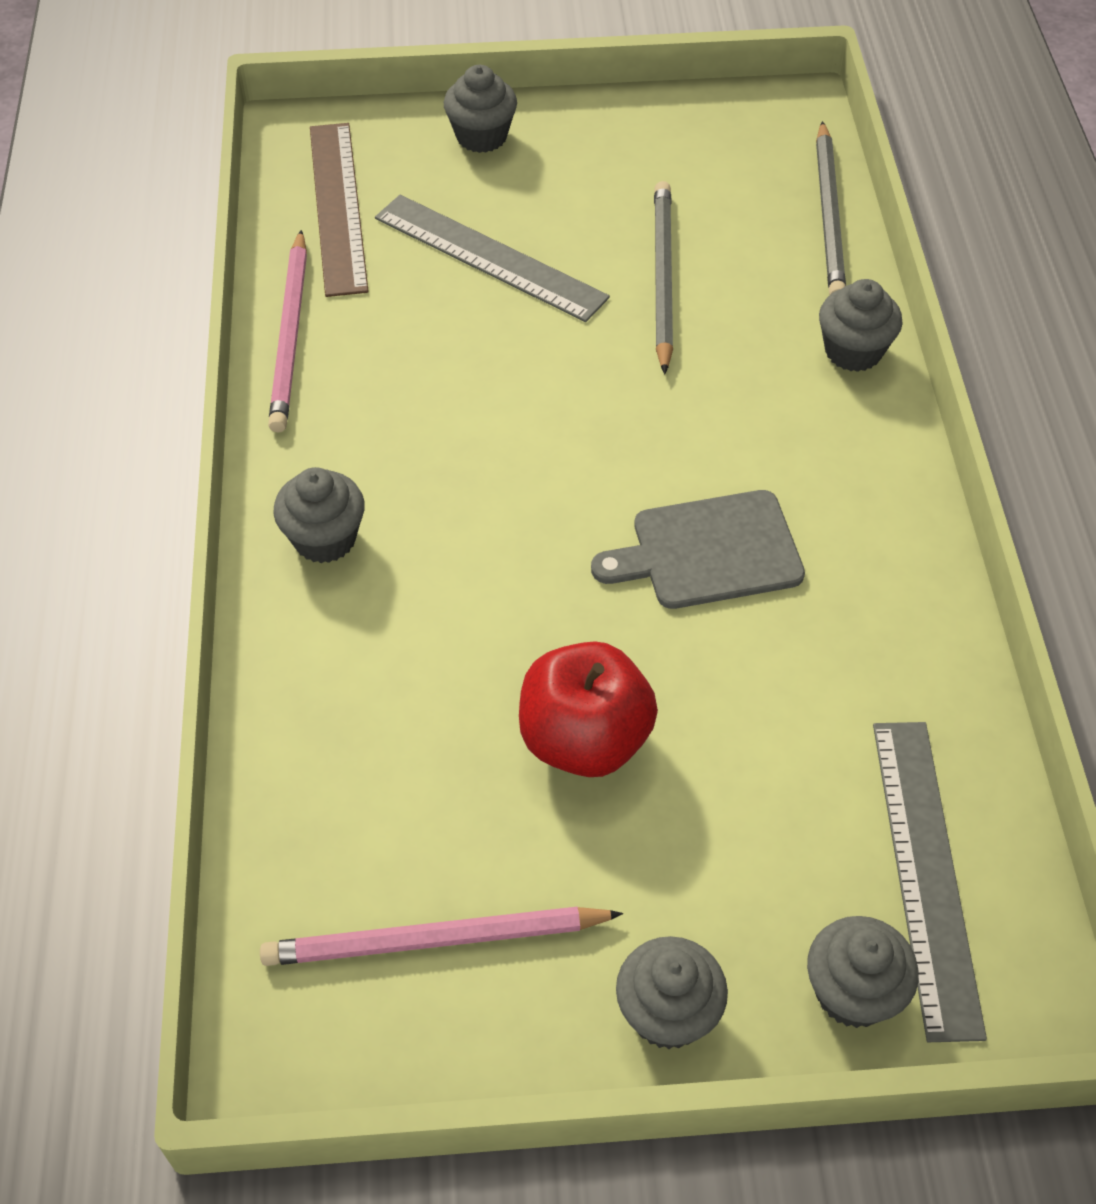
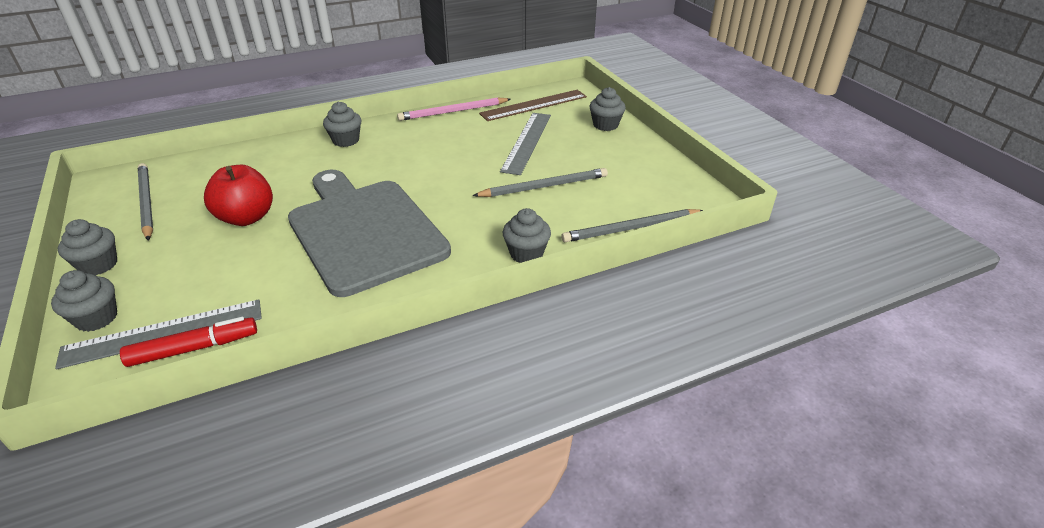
camera: 70 degrees right, 15 degrees down
(434, 940) = (146, 202): pink pencil -> grey pencil
(709, 552) = (364, 231): grey cutting board -> grey cutting board, size x1.96
(978, 823) = (194, 348): none -> red marker

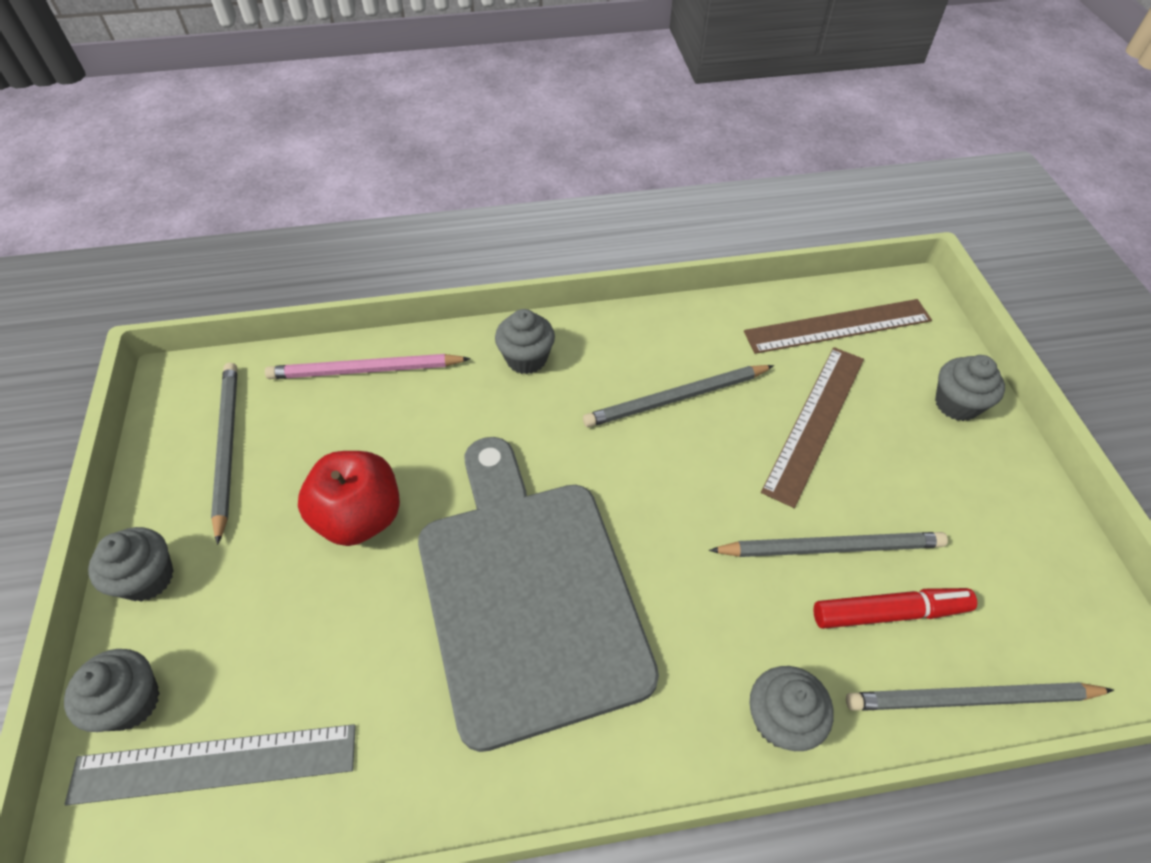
camera: 15 degrees right, 15 degrees up
(194, 348) = (251, 813): red marker -> red marker (889, 612)
(443, 144) = (676, 398): none -> grey pencil
(453, 112) = (702, 318): pink pencil -> pink pencil (365, 370)
(527, 142) = (815, 422): grey ruler -> brown ruler

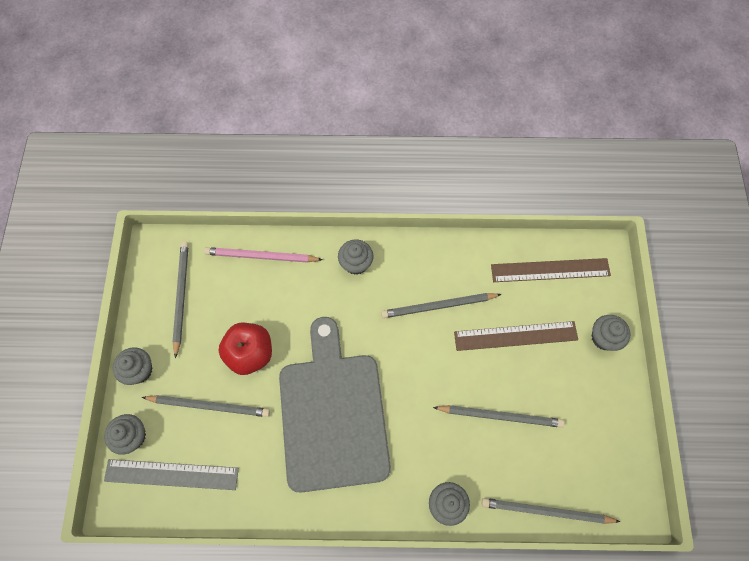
camera: 10 degrees right, 15 degrees up
(288, 618) = (209, 406): none -> grey pencil
(815, 422) = (515, 336): brown ruler -> brown ruler turned 45 degrees clockwise
(889, 612) = (520, 458): red marker -> none

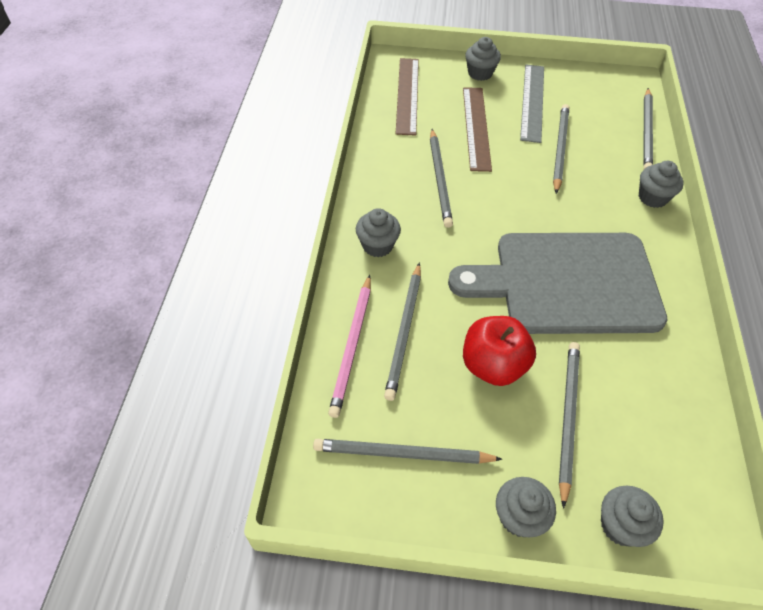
camera: 85 degrees left, 15 degrees down
(171, 475) = (667, 468): grey ruler -> grey ruler (533, 102)
(275, 290) = (404, 332): none -> grey pencil

